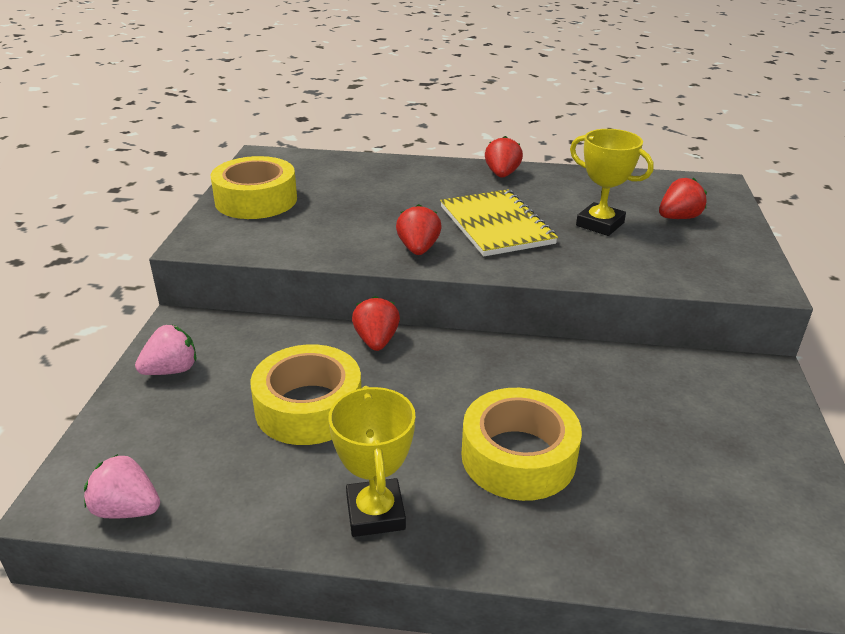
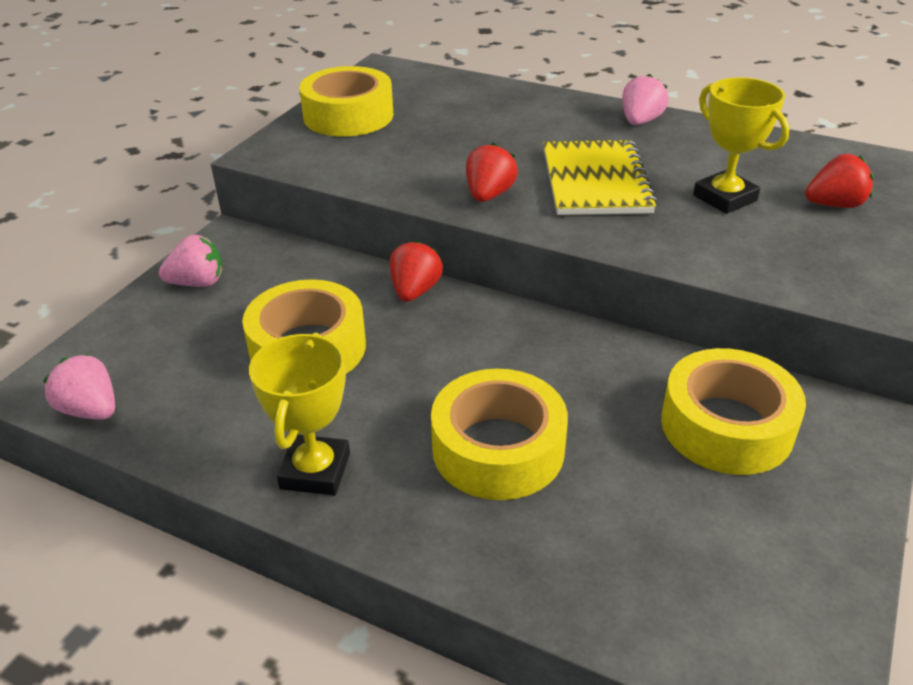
camera: 20 degrees right, 5 degrees up
(502, 174) = (640, 121): red strawberry -> pink strawberry
(677, 399) = (726, 426): none -> yellow tape

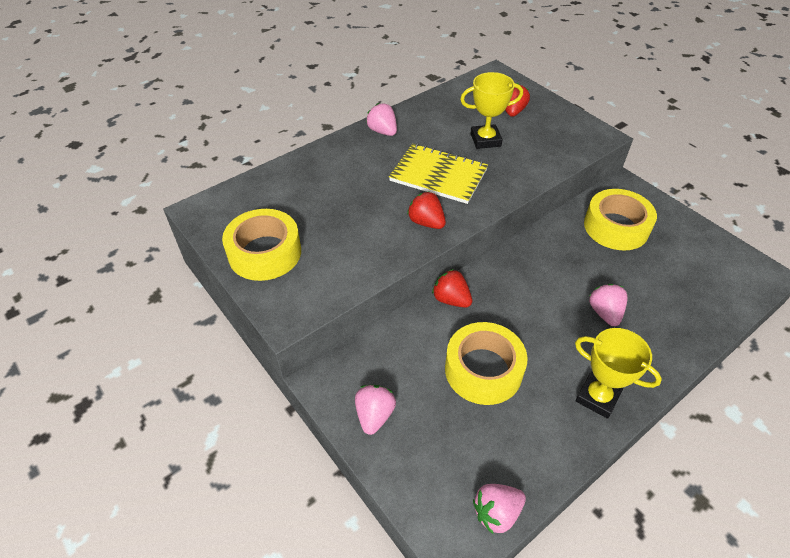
camera: 65 degrees left, 10 degrees up
(498, 448) = (605, 313): yellow tape -> pink strawberry

